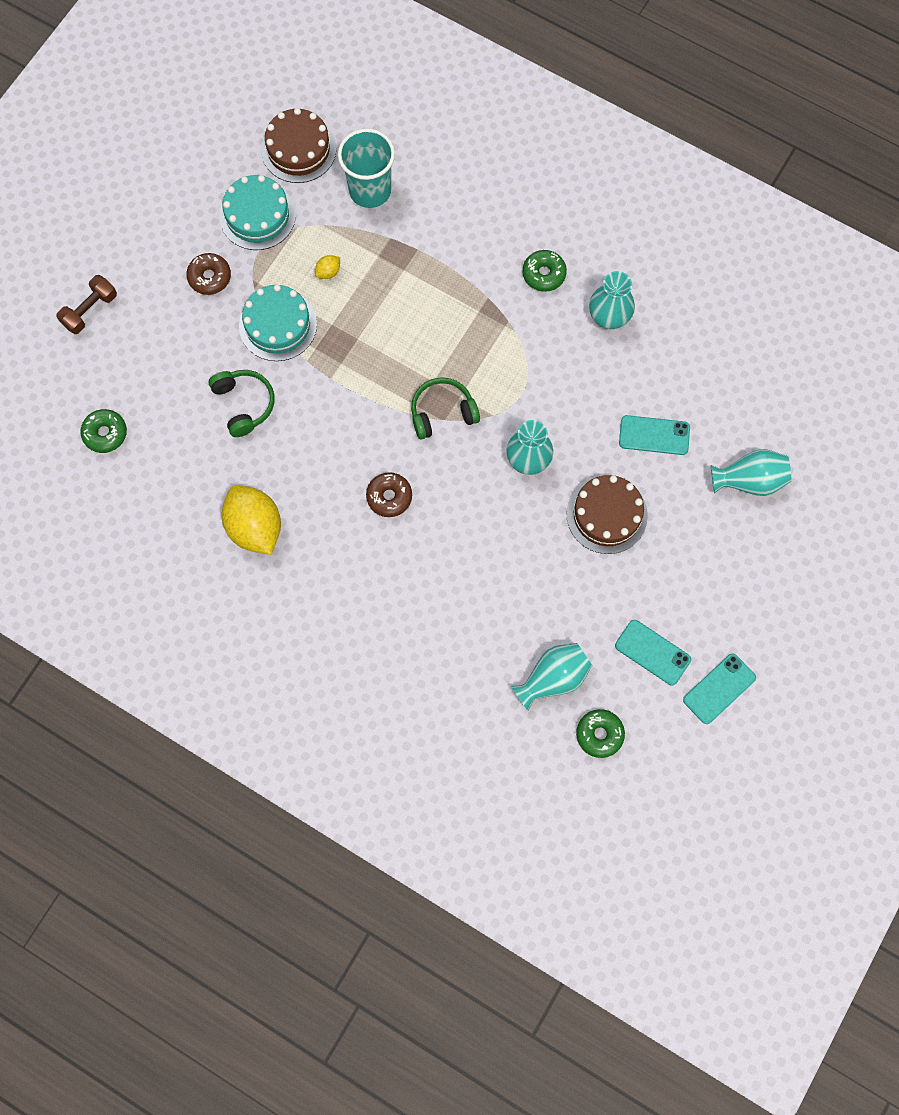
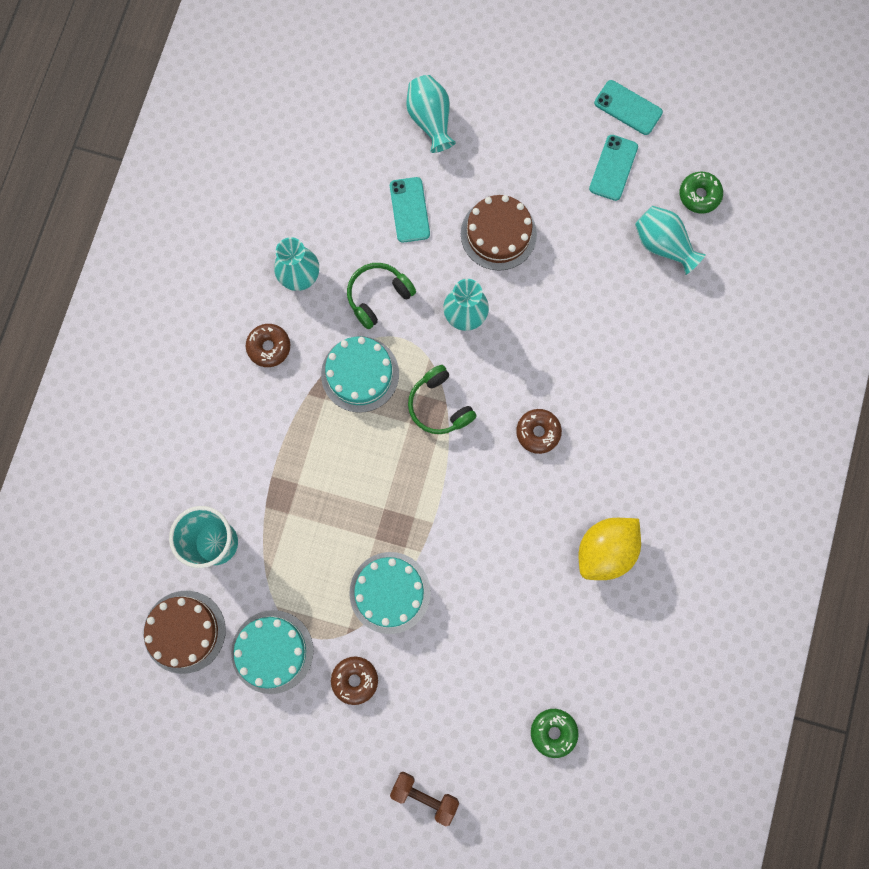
camera: 105 degrees left, 5 degrees up
(244, 404) = (483, 600): green headphones -> green headphones (378, 296)
(328, 272) = (318, 558): yellow lemon -> none
(494, 348) = (360, 374): none -> turquoise cake
(544, 274) = (269, 347): green donut -> brown donut

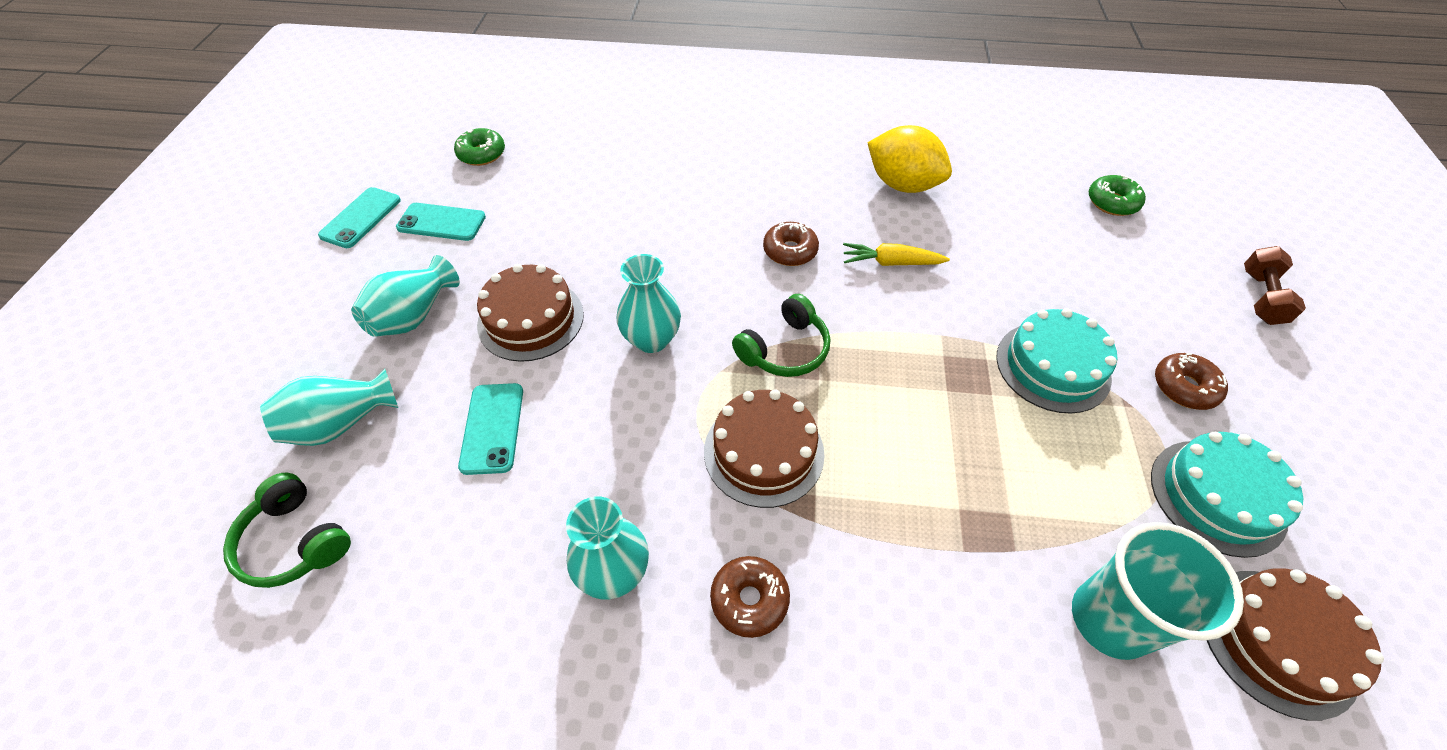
camera: 100 degrees left, 25 degrees down
(360, 374) = (763, 452): turquoise cake -> brown cake
(378, 296) = (636, 447): green headphones -> green headphones (295, 541)
(409, 210) = (492, 428): turquoise phone -> turquoise phone turned 75 degrees counterclockwise
(512, 509) = (891, 262): none -> yellow carrot
(663, 245) = (542, 175): turquoise vase -> turquoise vase (414, 316)

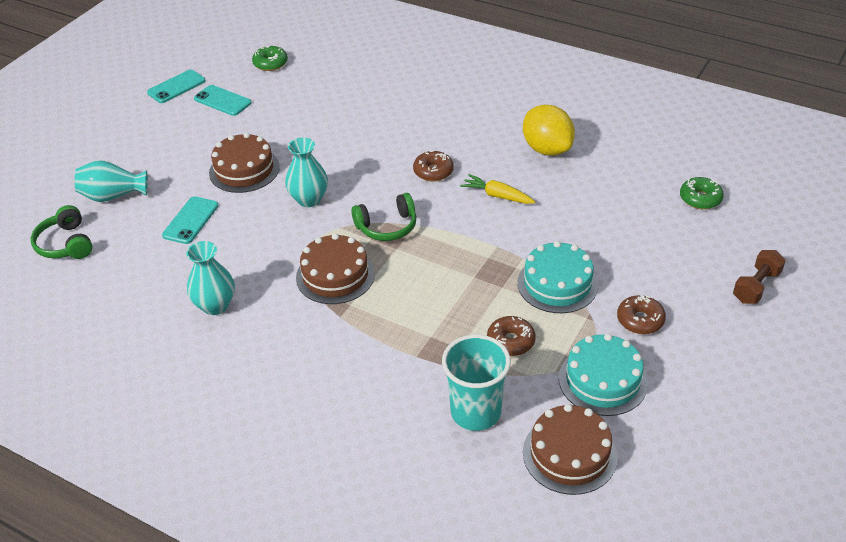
camera: 25 degrees right, 10 degrees down
(414, 316) = (179, 150): turquoise vase -> none
(749, 599) = (278, 339): brown donut -> brown donut (510, 341)

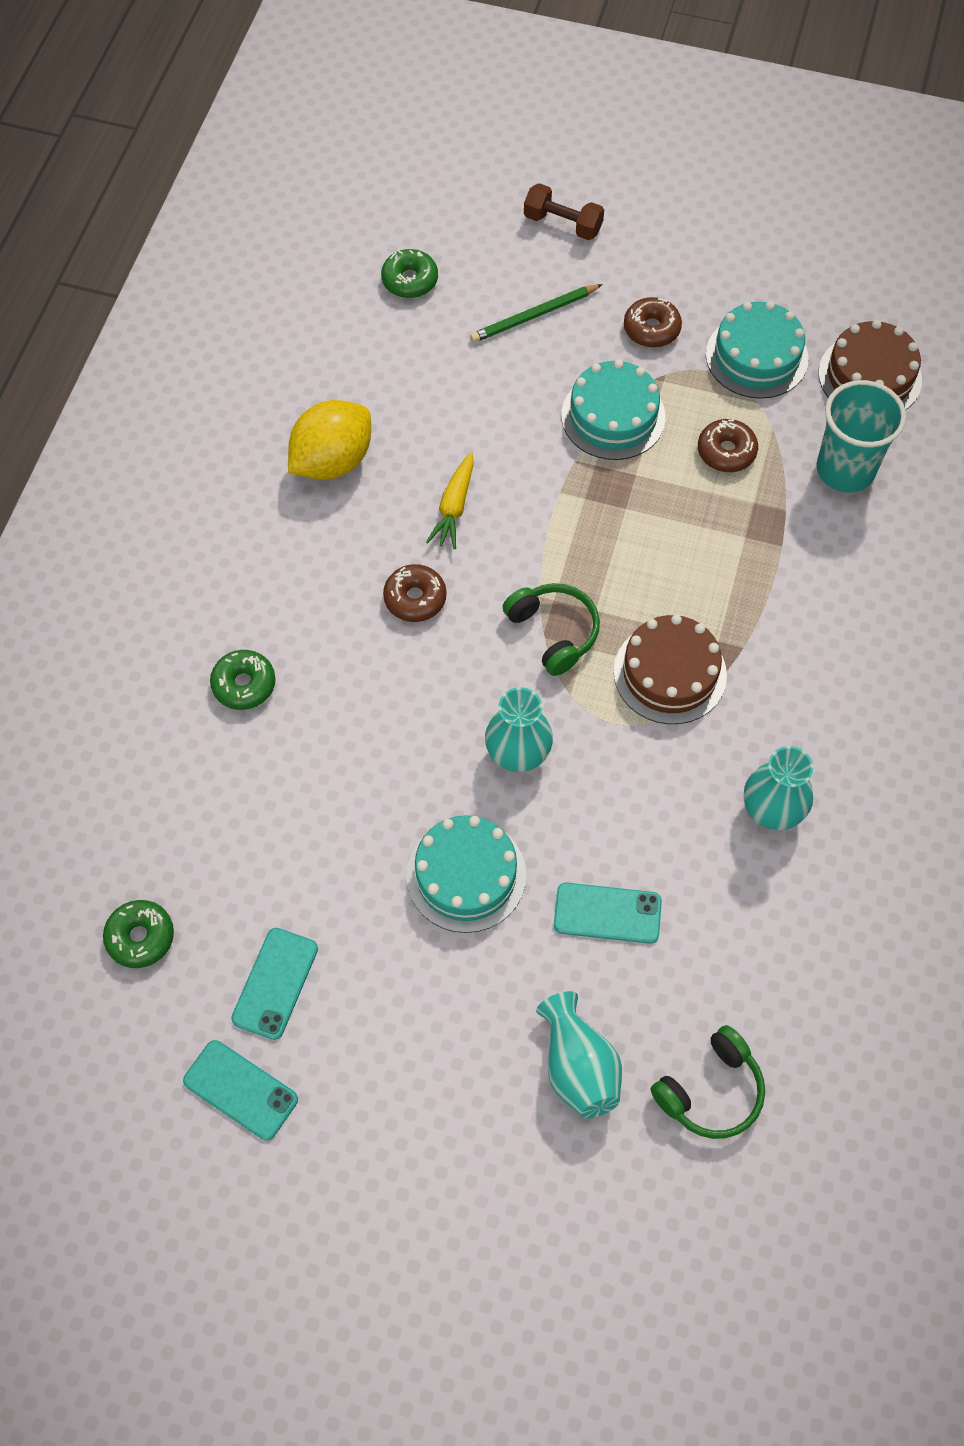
camera: 105 degrees left, 20 degrees up
(244, 170) = (466, 875): brown cake -> turquoise cake
(399, 104) = (244, 684): none -> green donut
(660, 257) = (534, 316): none -> green pencil

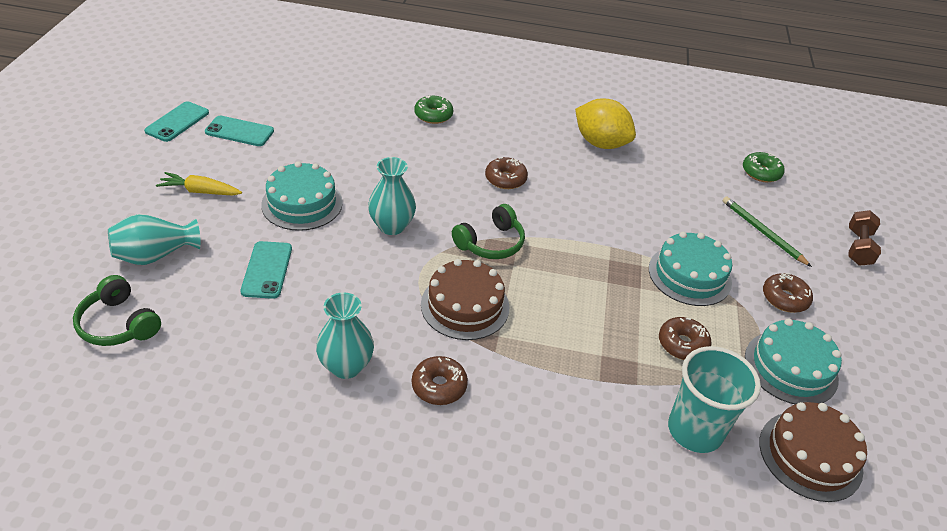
camera: 80 degrees right, 20 degrees down
(140, 937) = (274, 87): green donut -> none
(454, 507) = (581, 195): yellow carrot -> yellow carrot (200, 191)
(797, 711) = (439, 386): none -> brown donut

